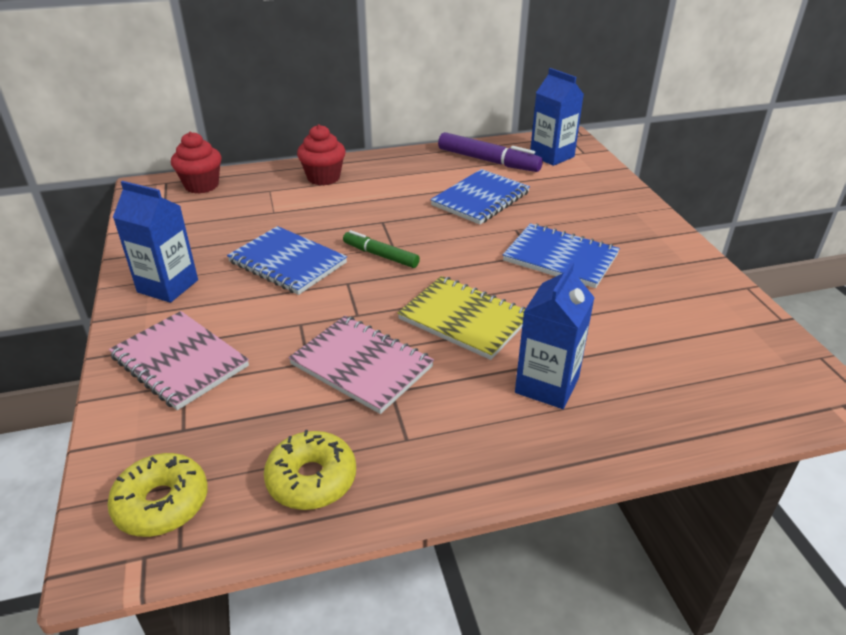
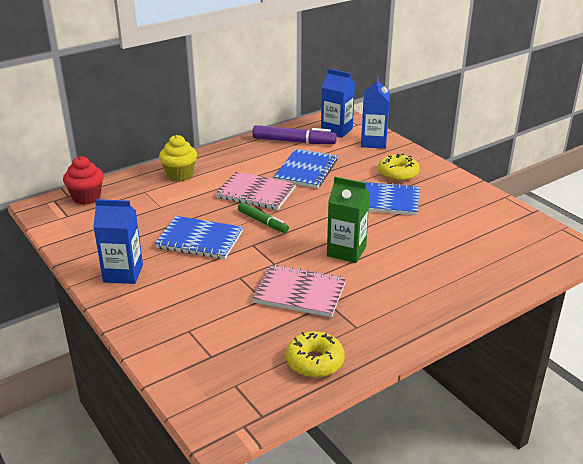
camera: 20 degrees left, 5 degrees down
(162, 503) = (232, 397): yellow donut -> yellow donut (398, 173)
(179, 362) = (174, 318): pink notebook -> pink notebook (256, 193)
(323, 178) = (180, 175): red cupcake -> yellow cupcake
(380, 255) = (263, 222): green marker -> green marker turned 150 degrees counterclockwise
(464, 319) = (346, 251): yellow notebook -> green carton
(547, 385) = (420, 278): blue carton -> blue carton (373, 142)

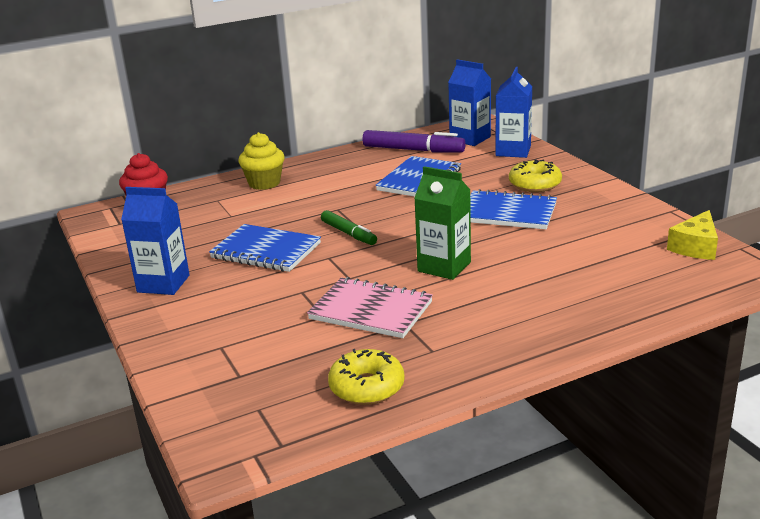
camera: 10 degrees right, 5 degrees down
(256, 193) = (350, 203): pink notebook -> none
(530, 229) = (695, 247): none -> yellow cheese

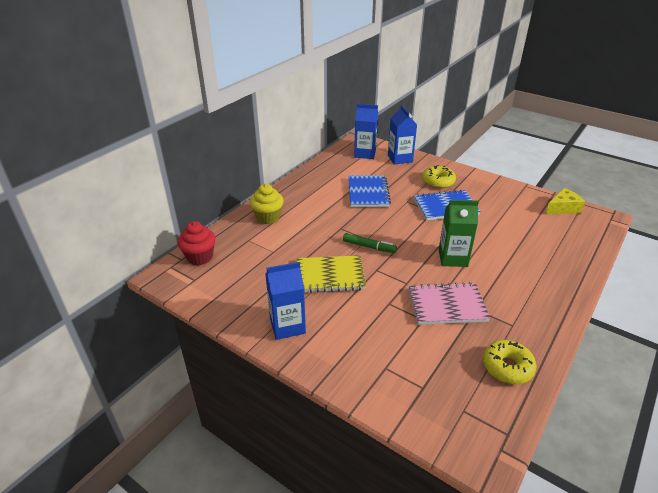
camera: 30 degrees left, 10 degrees up
(266, 251) = (330, 276): blue notebook -> yellow notebook
(413, 150) = (339, 169): purple marker -> none
(695, 247) = (562, 208): yellow cheese -> yellow cheese turned 120 degrees counterclockwise

